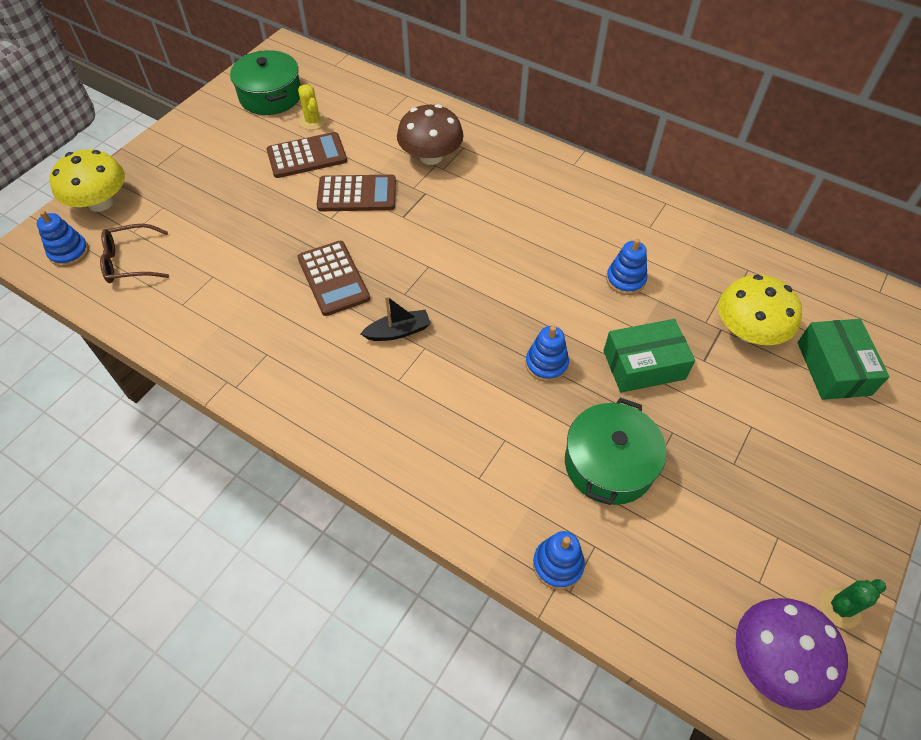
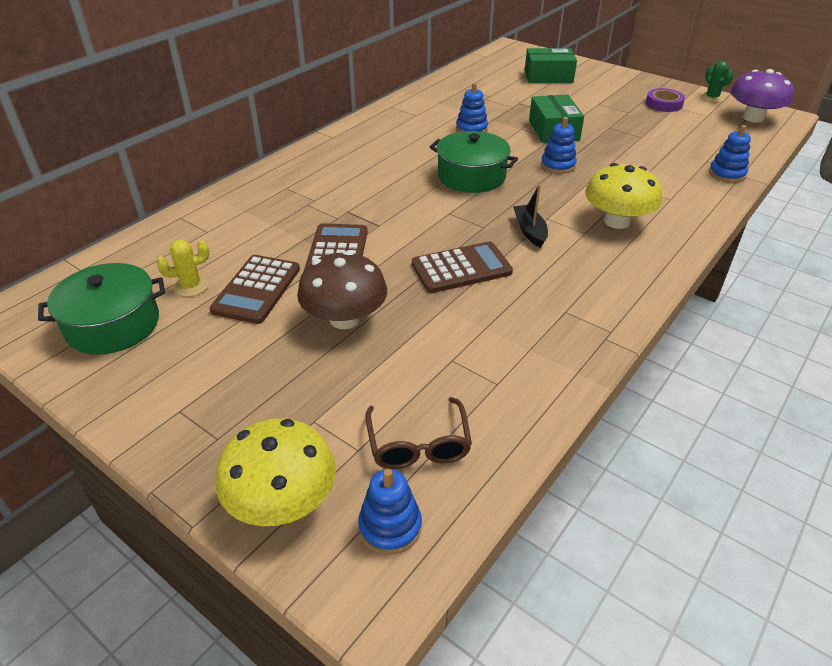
camera: 85 degrees left, 15 degrees down
(307, 156) = (257, 290): brown calculator -> brown calculator turned 150 degrees counterclockwise
(431, 156) = (293, 206): brown mushroom -> brown mushroom (345, 318)
(609, 464) = (641, 150): green pot -> green pot (471, 176)
(748, 331) = (520, 95): yellow mushroom -> yellow mushroom (617, 221)
(783, 521) = (664, 104): none -> purple tape

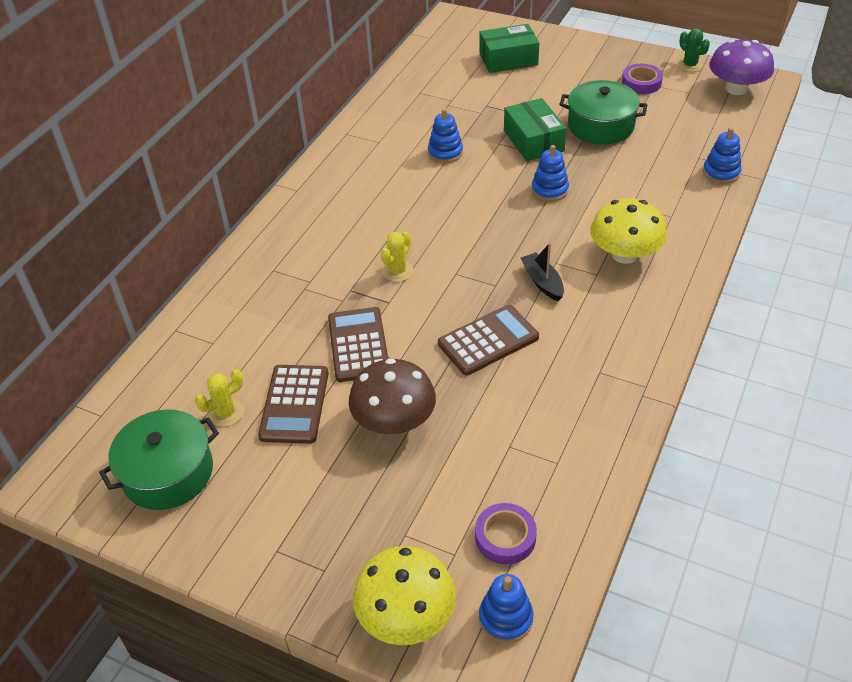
camera: 10 degrees left, 5 degrees up
(396, 204) = (398, 271): none -> yellow cactus
(418, 443) = (505, 537): brown glasses -> purple tape
(471, 176) = (464, 220): green pot -> green pot (600, 126)

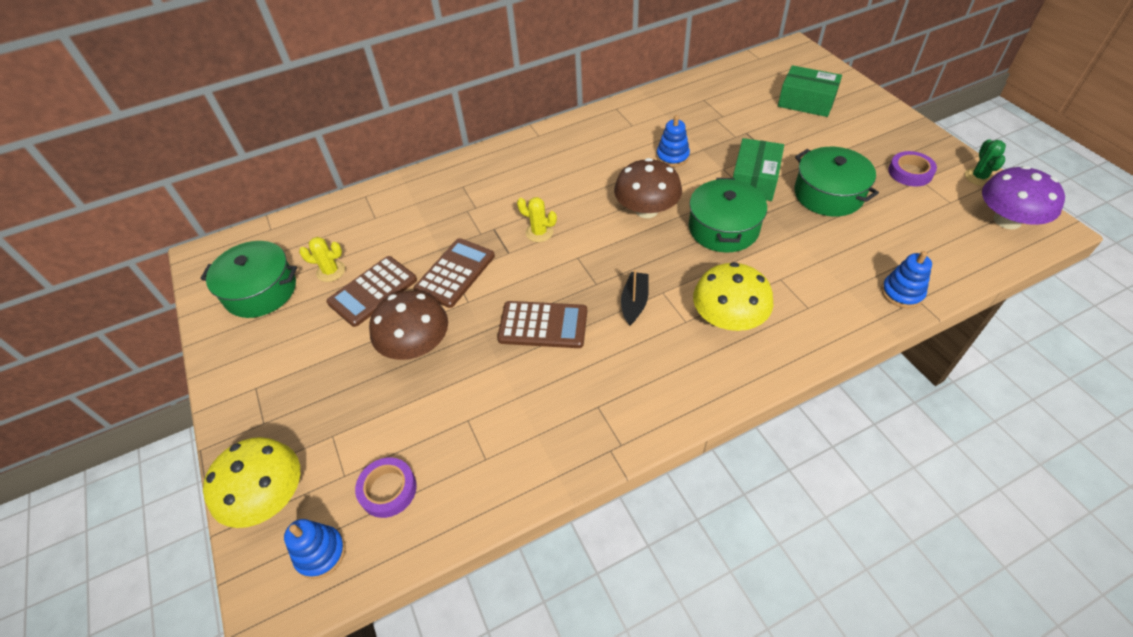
camera: 40 degrees right, 5 degrees up
(398, 271) = (539, 232): yellow cactus -> yellow cactus turned 45 degrees clockwise
(471, 206) = (646, 210): none -> brown mushroom
(549, 190) = (723, 228): blue stacking toy -> green pot

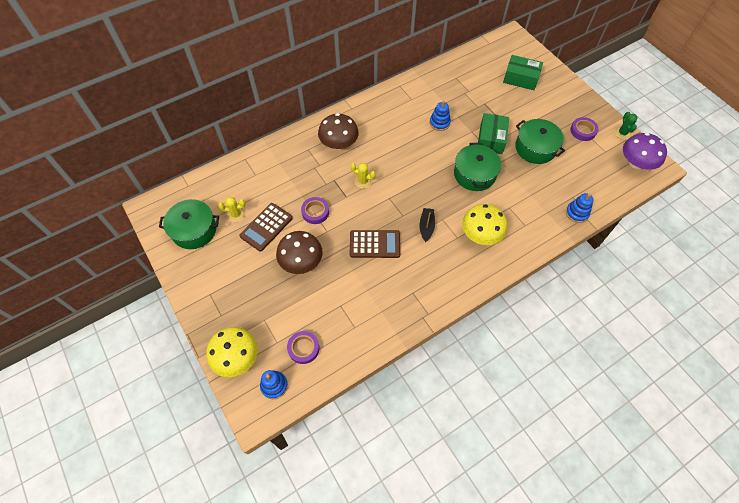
camera: 10 degrees left, 10 degrees up
(455, 273) = (315, 212): brown calculator -> purple tape
(646, 210) = (427, 163): brown mushroom -> brown mushroom (339, 143)

